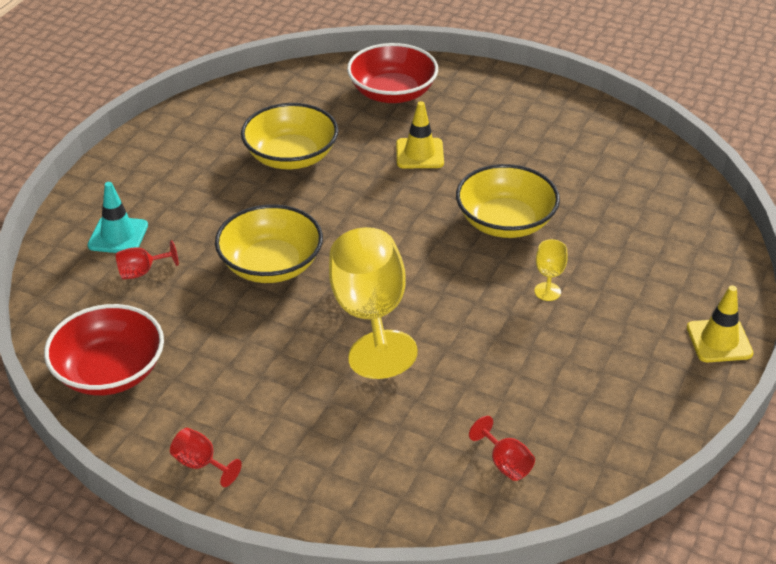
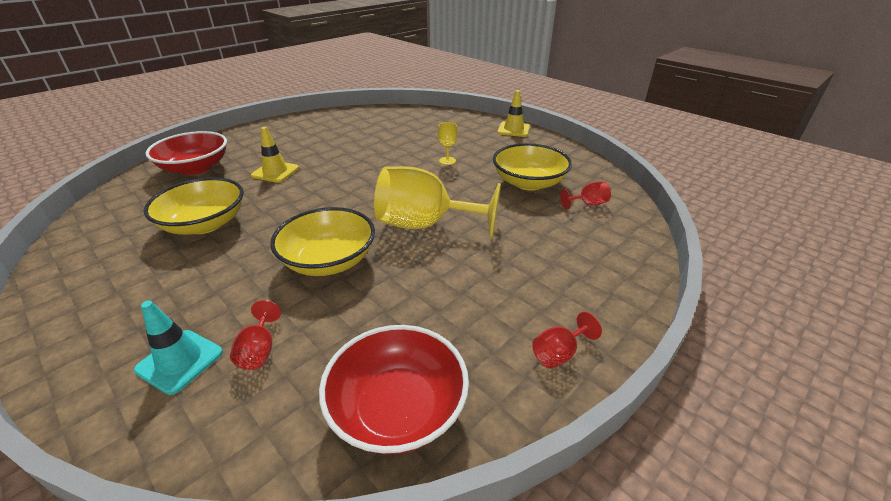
camera: 70 degrees left, 5 degrees down
(505, 222) = (375, 159): yellow bowl -> yellow bowl (528, 183)

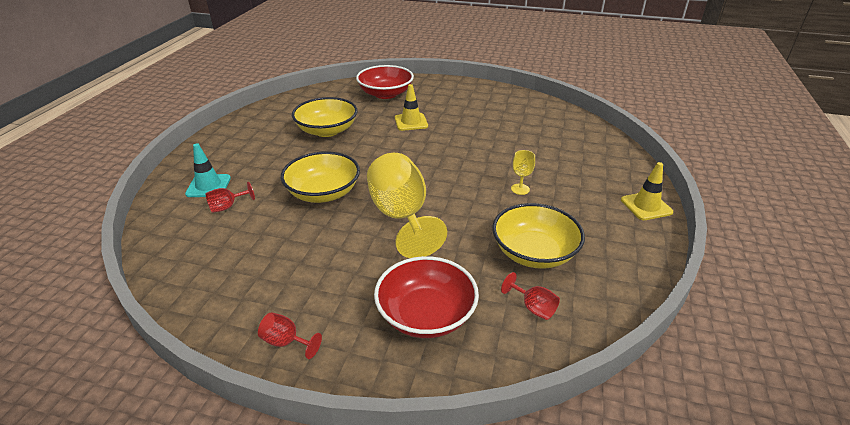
camera: 60 degrees right, 0 degrees up
(397, 408) = (204, 278): red bowl -> red bowl (426, 315)

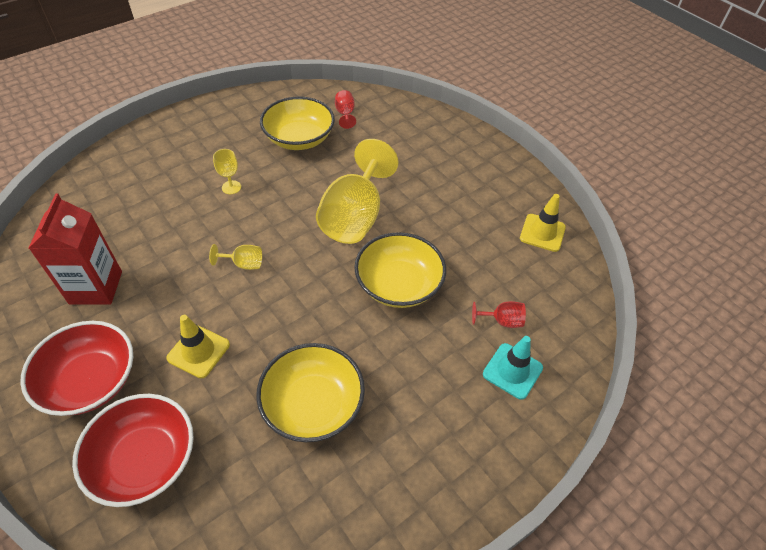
camera: 145 degrees left, 15 degrees up
(286, 342) = (504, 170): red goblet -> none
(426, 315) = (409, 142): red bowl -> red bowl (90, 381)
(441, 158) = (243, 264): none -> yellow goblet
(502, 118) = (96, 287): none -> red carton
(646, 206) = (173, 124): yellow traffic cone -> yellow traffic cone (542, 233)

